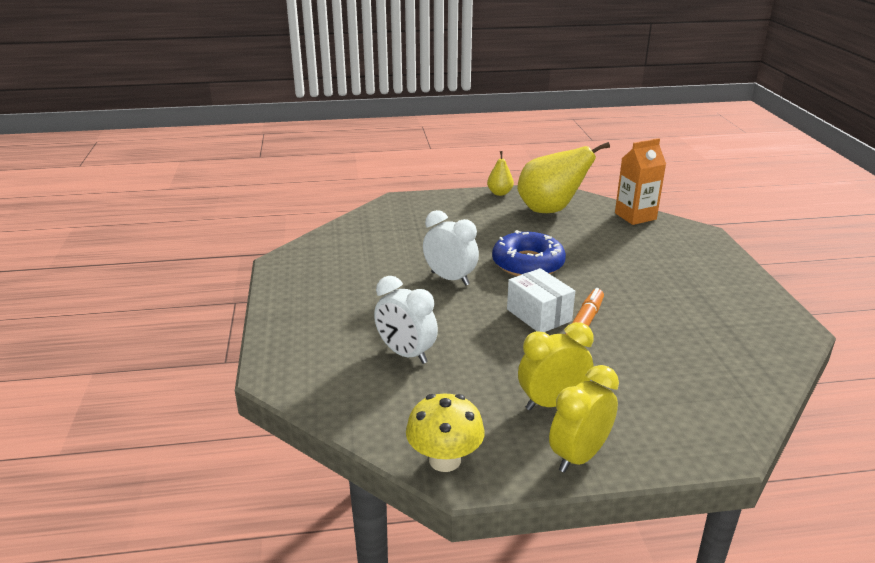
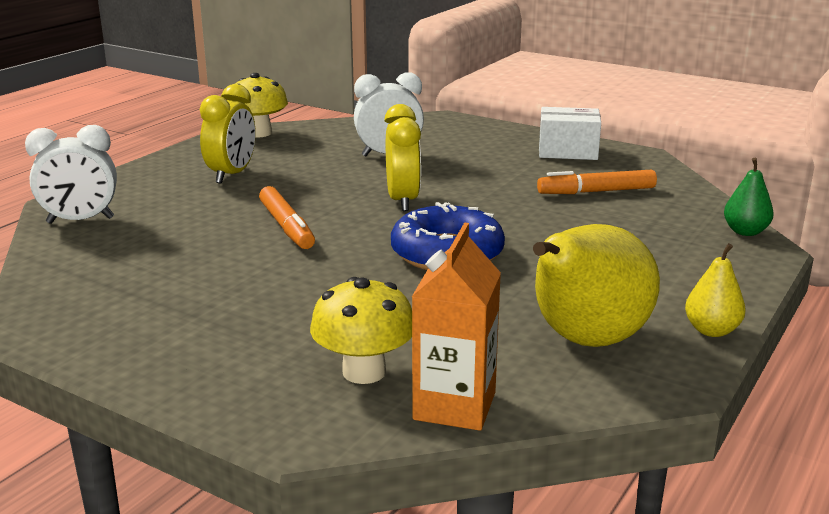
camera: 130 degrees right, 5 degrees down
(375, 254) = (596, 192): none -> orange marker
(381, 207) = (745, 232): none -> green pear
(450, 278) = (482, 206): white clock -> white clock (80, 220)
(539, 315) = (341, 216): white box -> white box (567, 151)
(579, 456) = (174, 162): yellow clock -> yellow clock (403, 201)
(652, 238) = (364, 372): none -> yellow mushroom

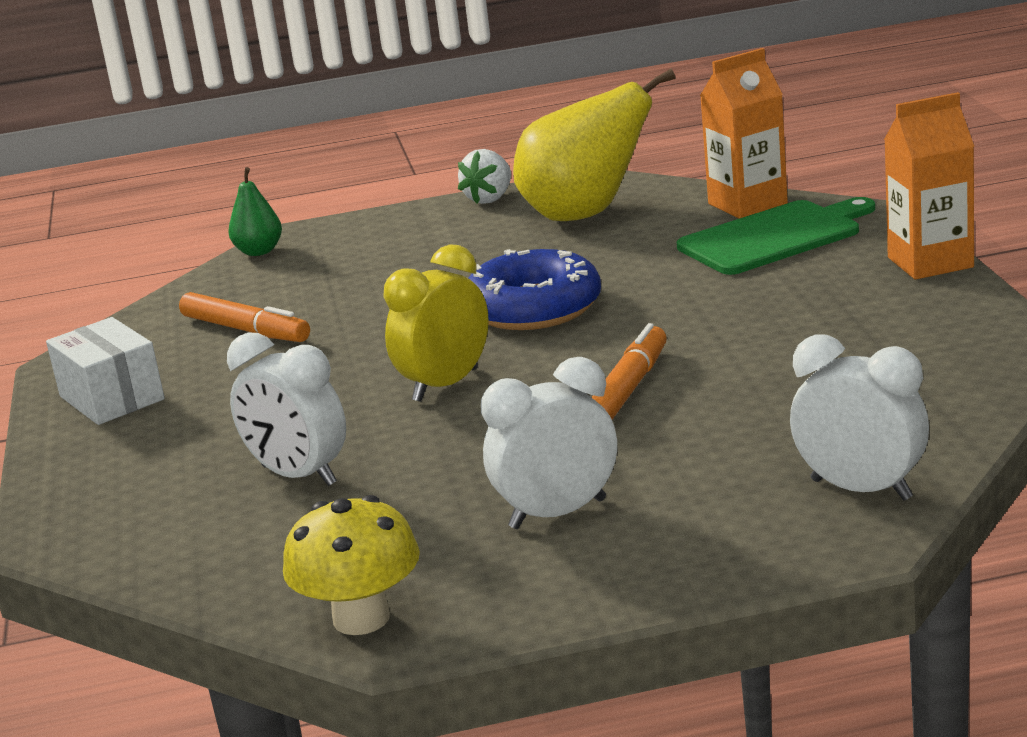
camera: 130 degrees left, 0 degrees up
(176, 388) = (930, 262): none -> orange carton
(232, 175) = (557, 513): yellow clock -> white clock
(364, 372) = (774, 237): yellow mushroom -> green cutting board
(711, 330) = (490, 198): yellow pear -> white strawberry

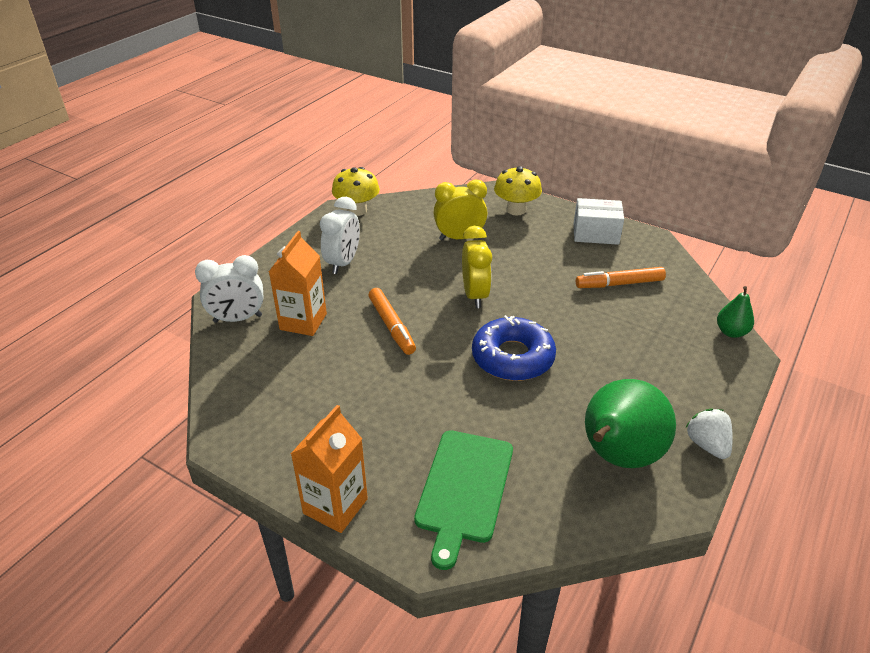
camera: 130 degrees right, 15 degrees up
(116, 485) = (516, 210): none -> yellow mushroom
(298, 476) = (459, 237): white clock -> yellow clock
(585, 214) = (617, 456): yellow pear -> green pear
(747, 204) = (530, 525): orange carton -> orange carton (303, 322)

